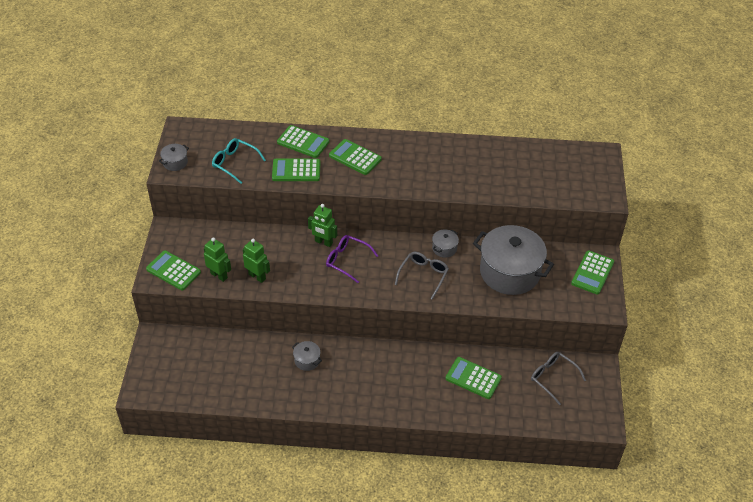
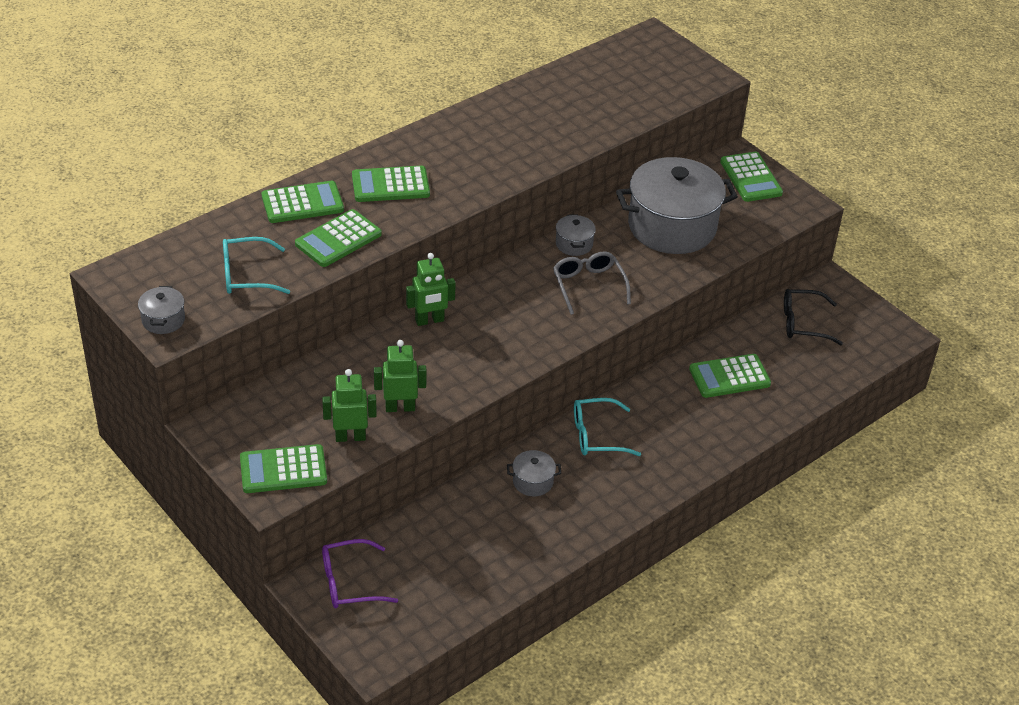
camera: 45 degrees left, 5 degrees down
(347, 260) = (483, 323): purple glasses -> purple glasses (349, 582)
(366, 360) = (597, 435): none -> turquoise glasses
(553, 378) = (803, 323): grey glasses -> black glasses

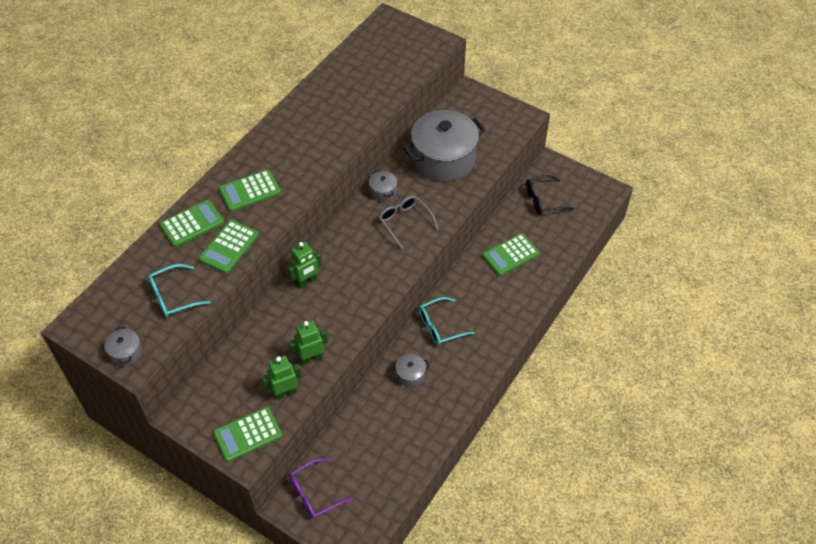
camera: 15 degrees left, 10 degrees up
(751, 178) = (482, 106): green calculator -> none

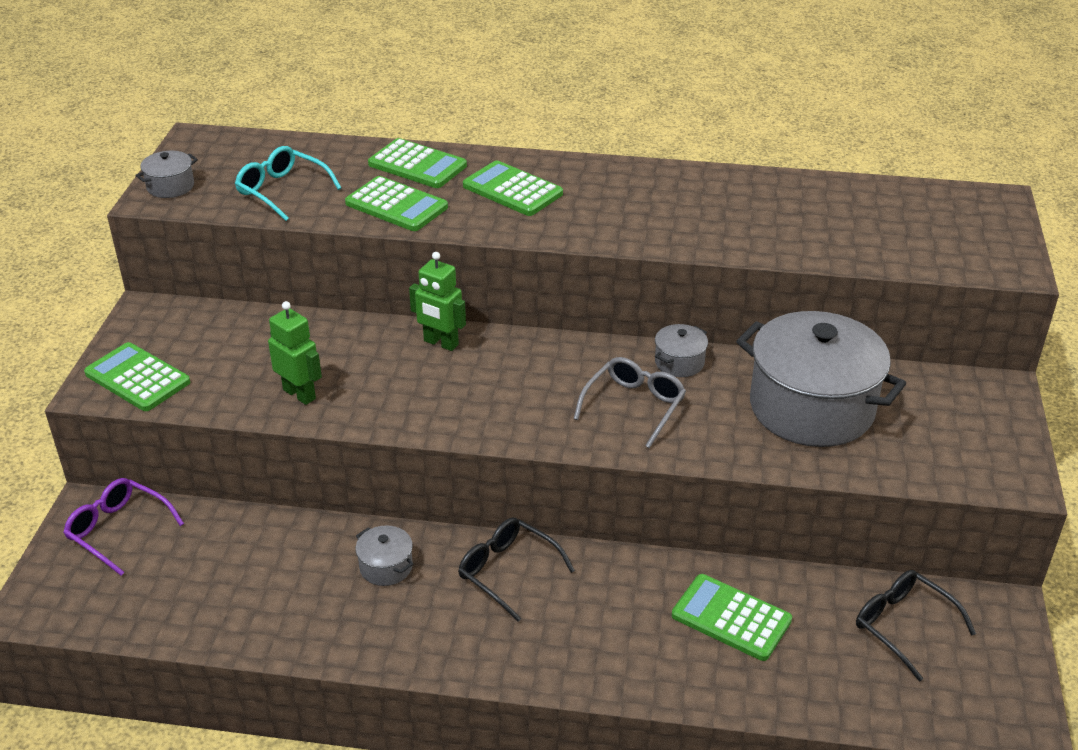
camera: 65 degrees right, 15 degrees down
(229, 247) = (396, 205): green calculator -> green calculator turned 150 degrees counterclockwise
(285, 393) = (224, 389): green robot -> none
(440, 326) = (507, 571): turquoise glasses -> black glasses

